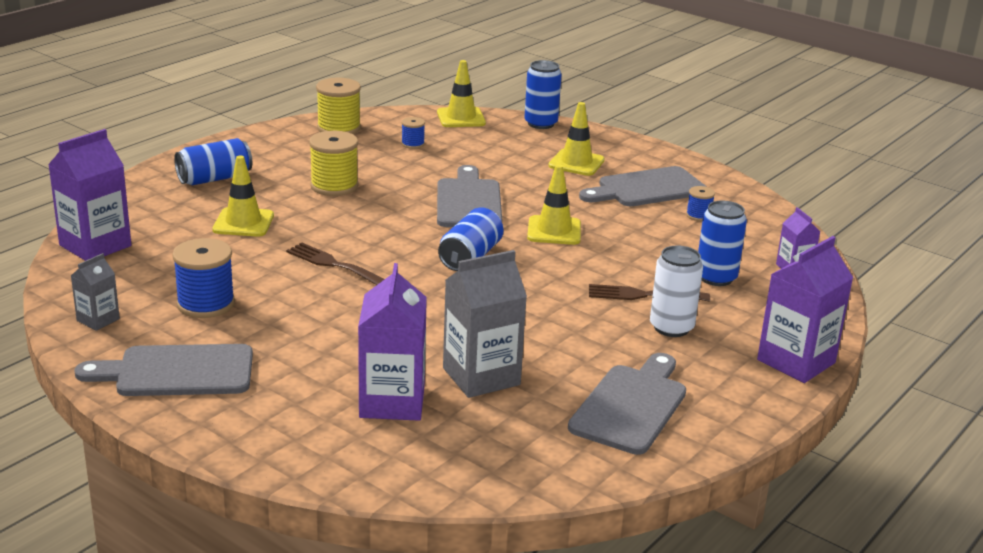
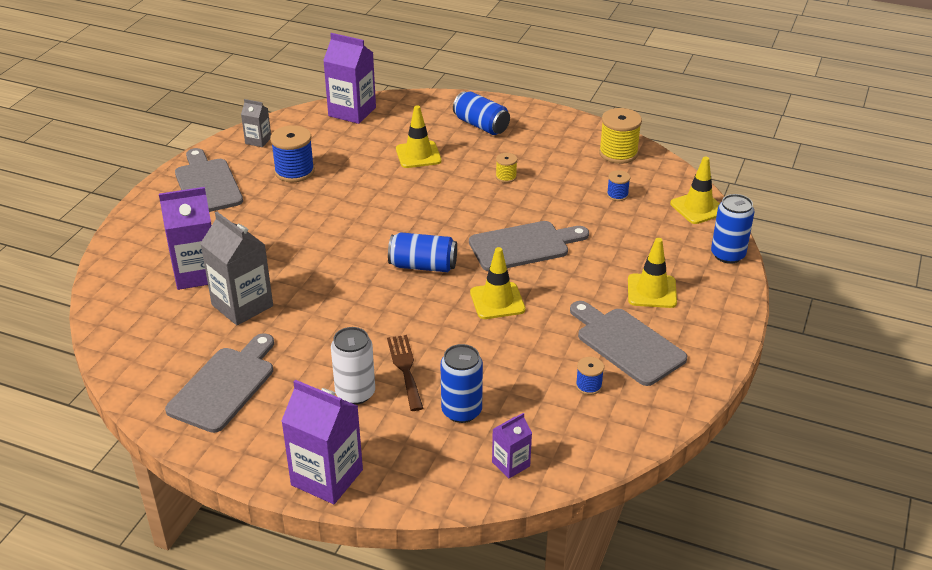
camera: 75 degrees right, 10 degrees up
(332, 264) = (376, 206): brown fork -> none
(334, 186) = (506, 177): yellow spool -> yellow spool, size x0.53
(631, 406) = (224, 386): grey cutting board -> grey cutting board turned 75 degrees counterclockwise

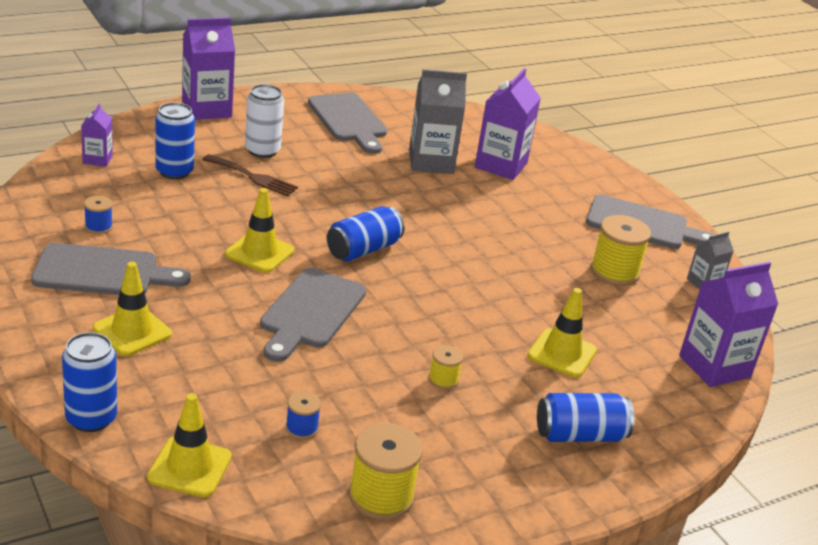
camera: 125 degrees right, 5 degrees down
(294, 171) = (614, 272): blue spool -> yellow spool

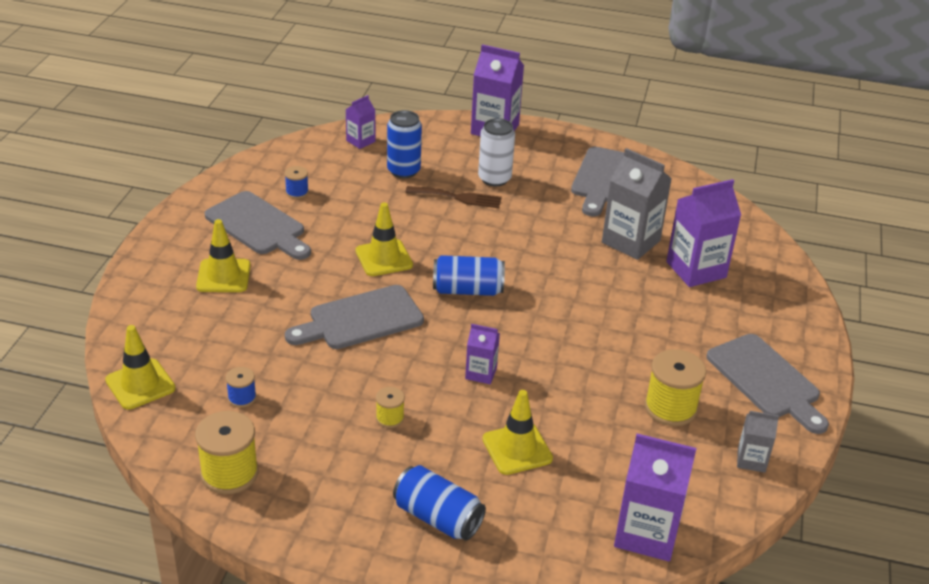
camera: 45 degrees right, 5 degrees up
(91, 418) = (126, 322): blue can -> none
(253, 177) = (458, 197): brown fork -> brown fork turned 60 degrees counterclockwise
(461, 310) = (481, 373): none -> purple carton

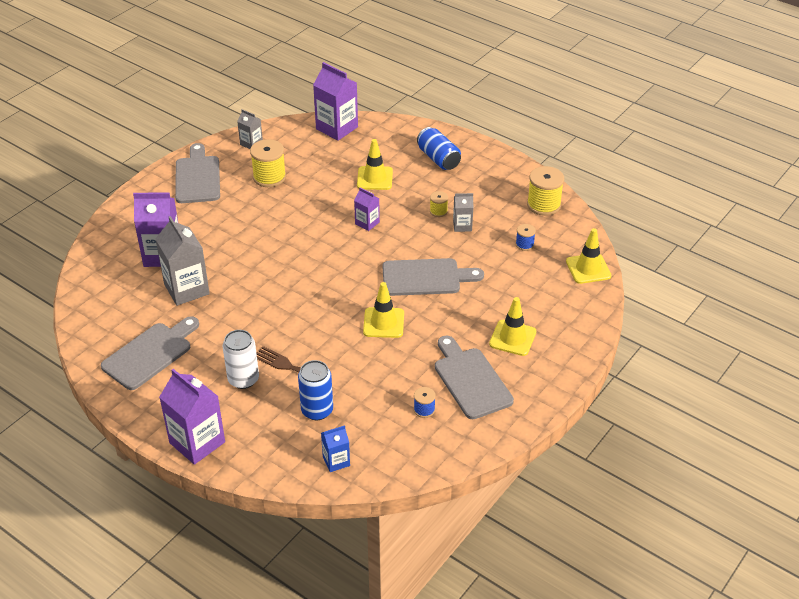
camera: 155 degrees left, 5 degrees up
(344, 404) = (462, 226): none -> grey carton
(360, 141) = (336, 461): purple carton -> blue carton
(467, 290) = (337, 281): blue can -> none

